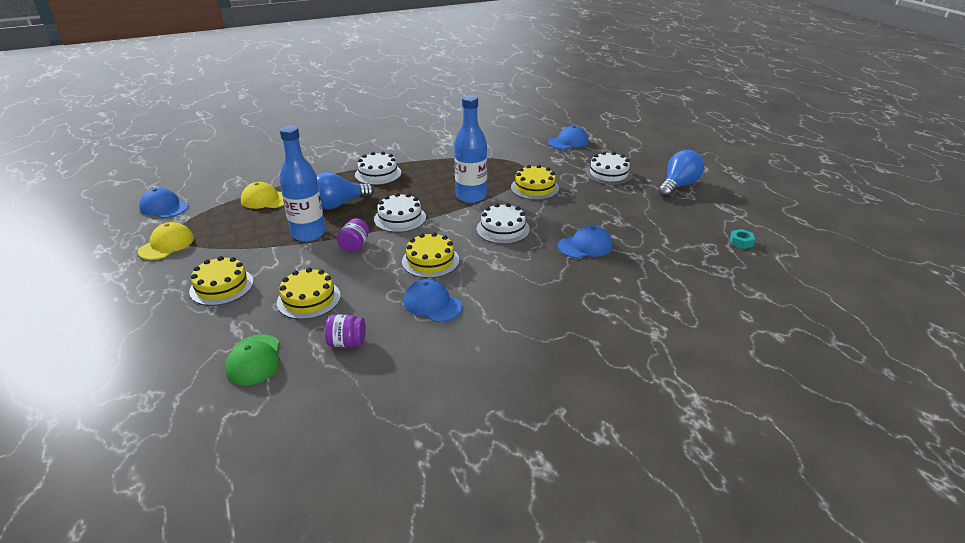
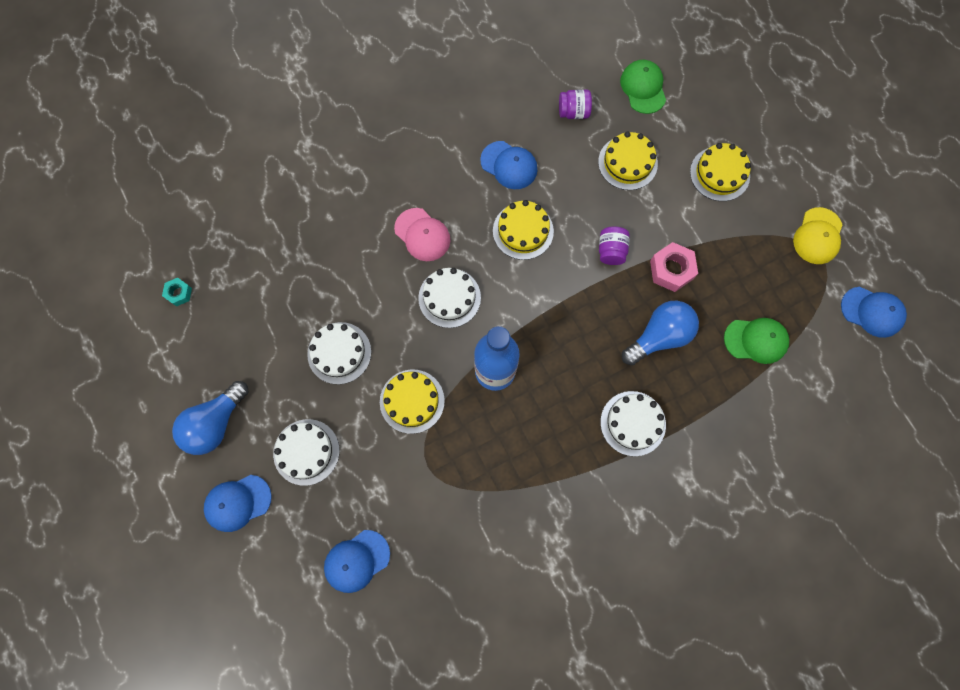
camera: 175 degrees right, 40 degrees up
(265, 199) = (756, 340): yellow cap -> green cap
(308, 233) = (671, 270): blue bottle -> pink nut
(400, 218) = (574, 311): white cake -> white cake (339, 353)
(525, 263) = (422, 235): none -> pink cap
(585, 246) = (356, 271): blue cap -> blue cap (237, 503)

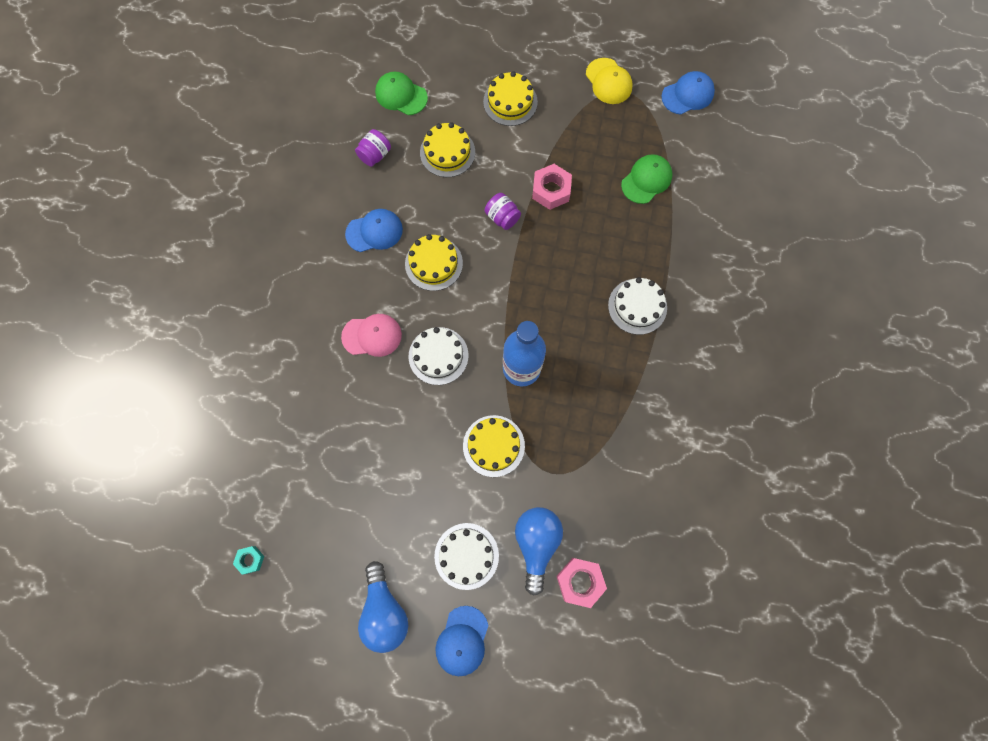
camera: 50 degrees left, 0 degrees up
(339, 353) = (410, 470): white cake -> none
(356, 561) = (580, 581): blue cap -> pink nut
(659, 336) = (591, 238): blue light bulb -> blue light bulb (536, 543)

